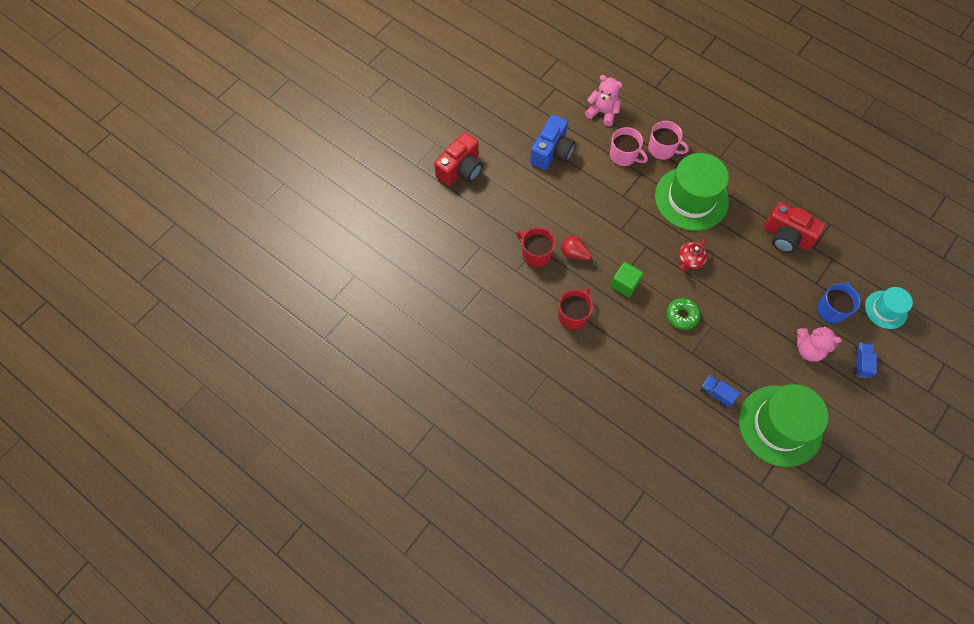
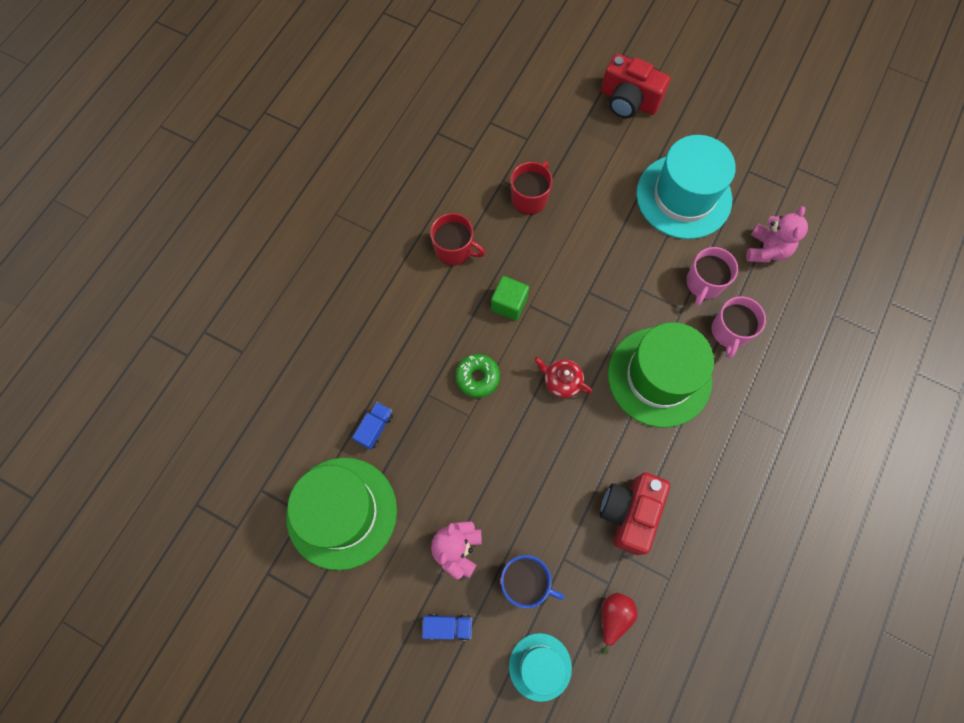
camera: 80 degrees right, 5 degrees up
(552, 152) = (683, 196): blue camera -> turquoise hat
(575, 254) = (539, 242): red pear -> red pear (613, 617)

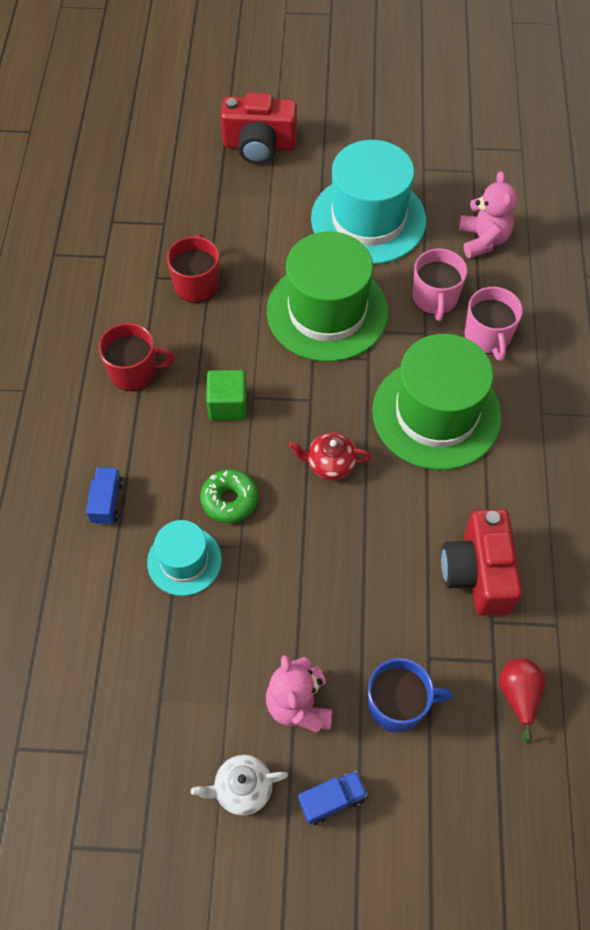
camera: 25 degrees left, 10 degrees down
(342, 512) = (135, 727): green hat -> green hat (327, 311)
(375, 428) = (131, 610): blue truck -> blue truck (107, 502)
(392, 589) = (242, 788): none -> white teapot
(540, 666) = (463, 793): turquoise hat -> turquoise hat (184, 561)

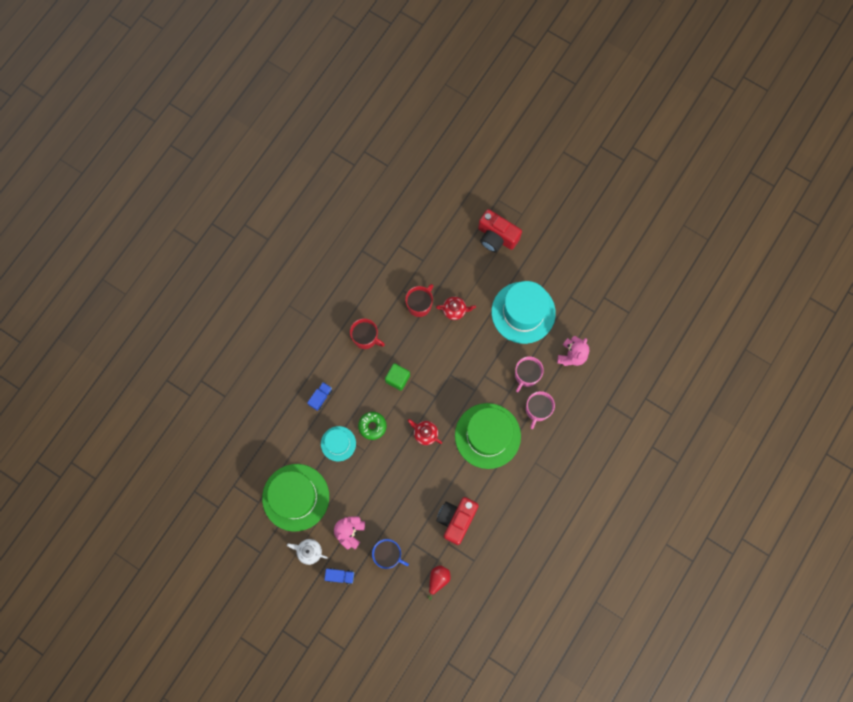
camera: 30 degrees right, 15 degrees up
(259, 265) = (455, 310): none -> red teapot
(327, 311) = (471, 354): green hat -> green hat (295, 497)

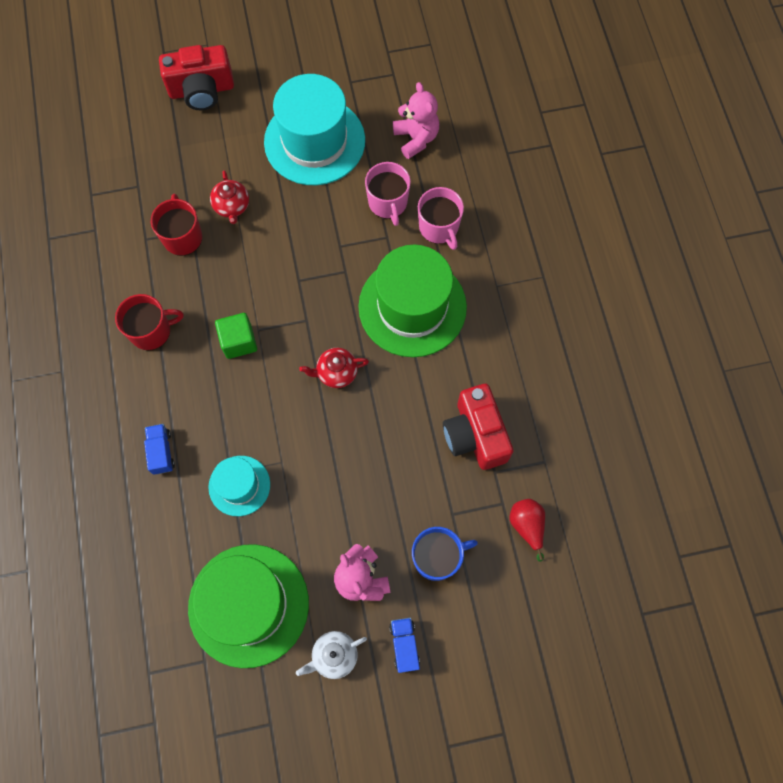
camera: 45 degrees left, 5 degrees down
(340, 576) = (404, 645): blue truck -> blue truck turned 60 degrees counterclockwise
(372, 426) = (262, 424): green donut -> none
(455, 310) = (232, 206): red teapot -> red teapot turned 120 degrees clockwise

